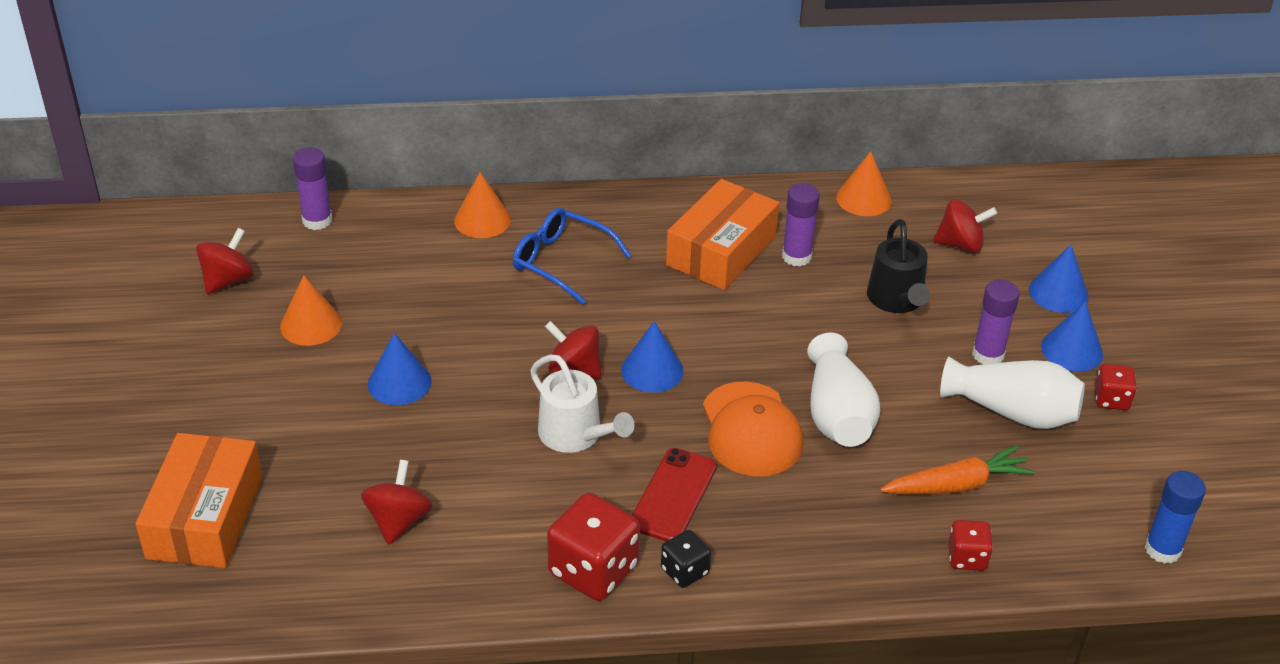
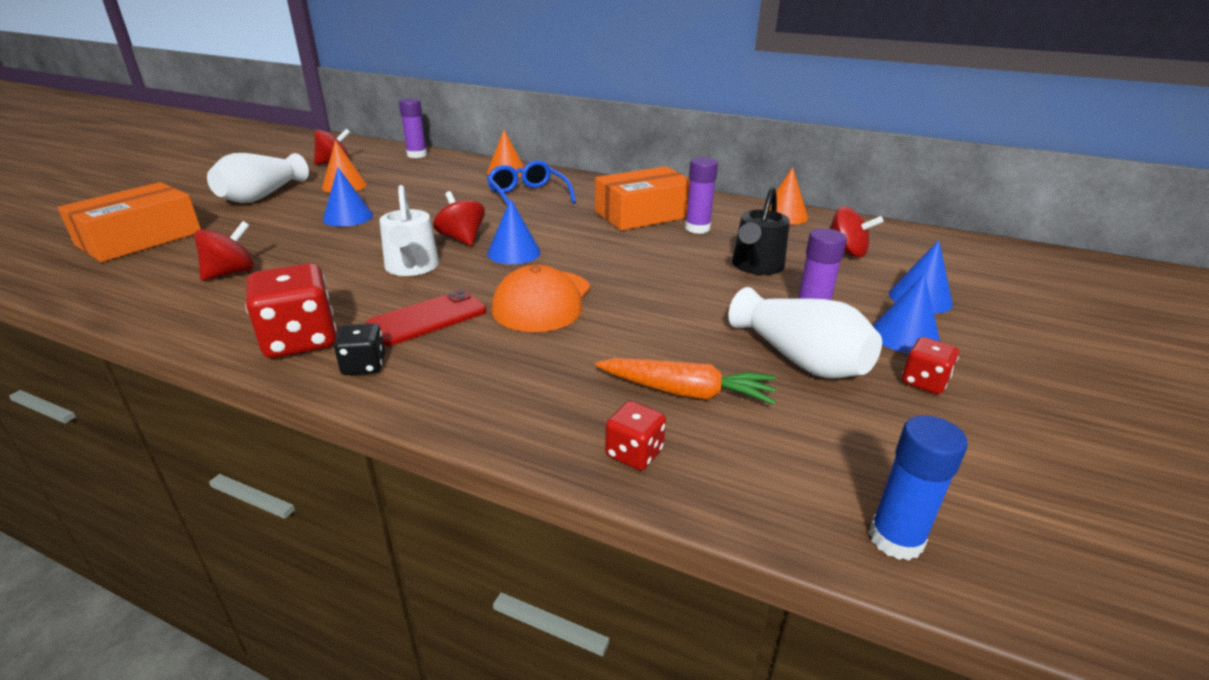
camera: 30 degrees right, 10 degrees down
(837, 414) = (626, 313): white vase -> white vase (262, 196)

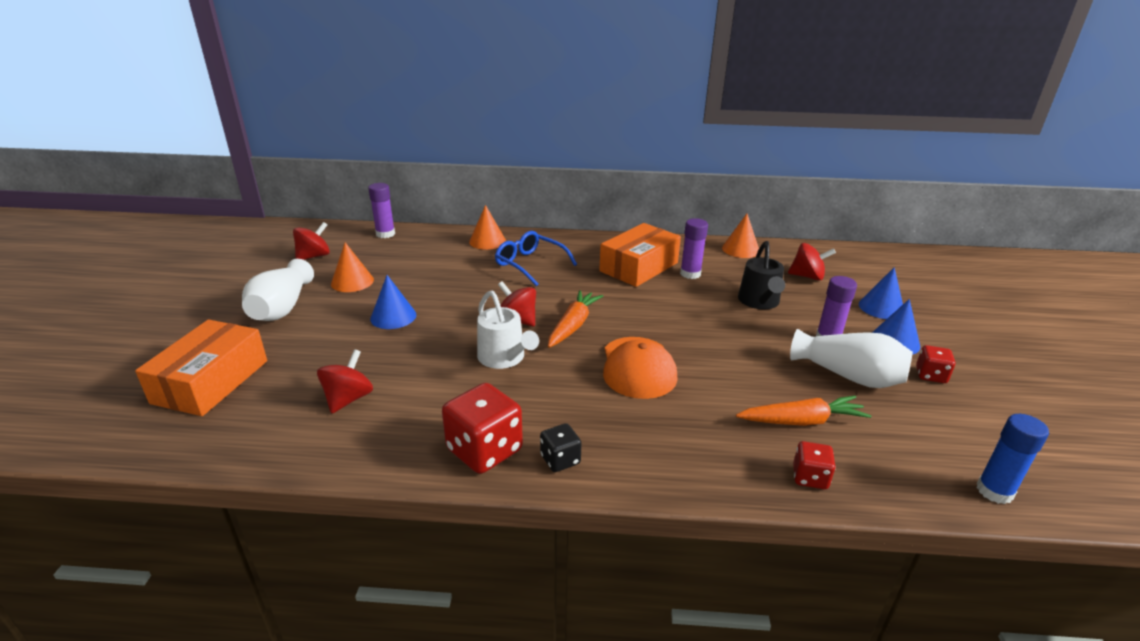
camera: 20 degrees left, 0 degrees up
(427, 318) = (566, 404): red phone -> none
(514, 252) = (573, 325): blue cone -> orange carrot

